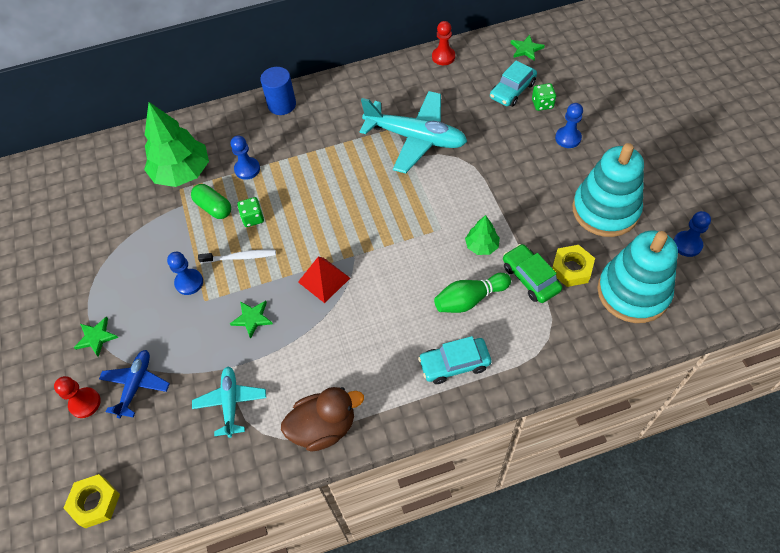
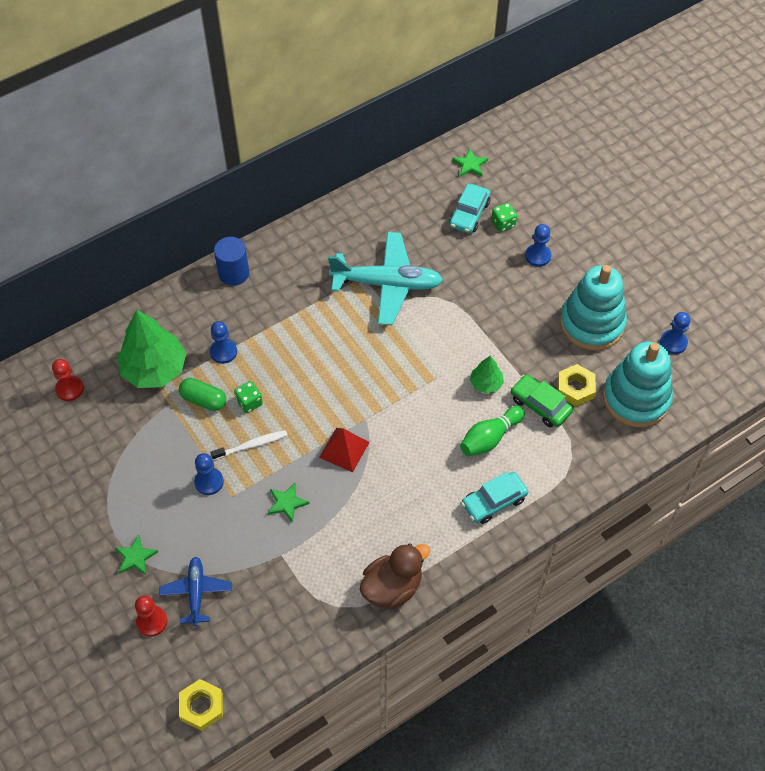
camera: 20 degrees left, 0 degrees up
(231, 403) = (296, 586): turquoise plane -> none
(443, 57) = (387, 188): red pawn -> red pawn (70, 389)

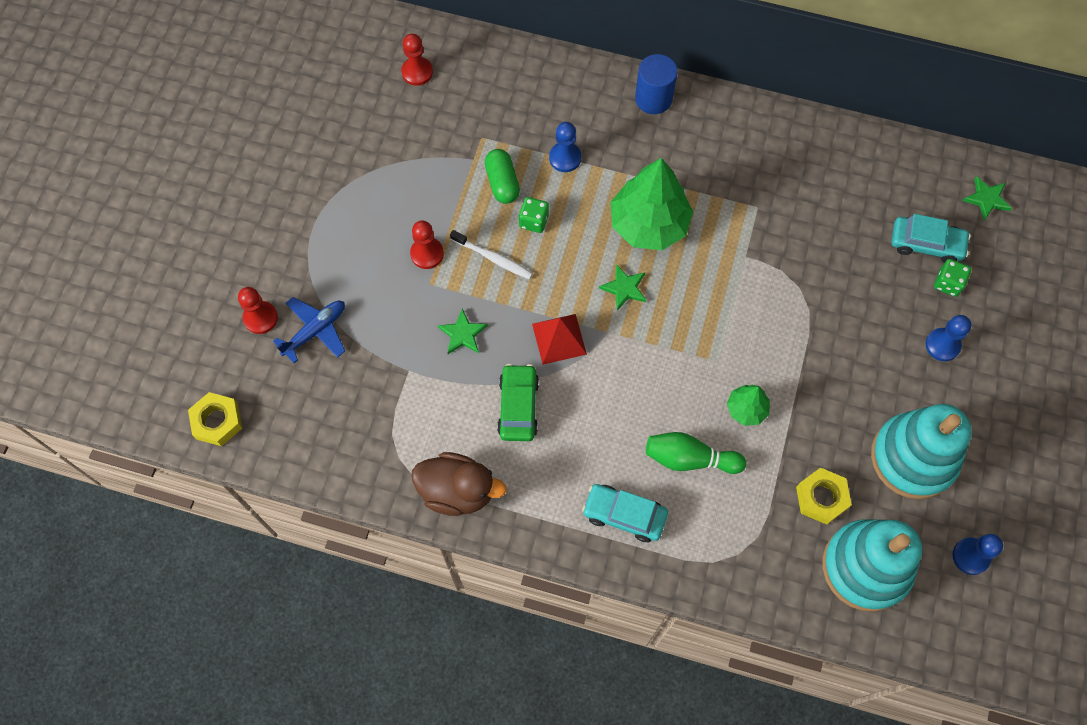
camera: 50 degrees right, 10 degrees up
(135, 557) = (307, 256): green star -> green star (624, 288)
(154, 369) = (496, 119): green tree -> green tree (649, 224)
(209, 482) = (427, 254): blue pawn -> red pawn
(387, 284) = (771, 234): turquoise plane -> none
(469, 214) = (926, 244): turquoise car -> turquoise car turned 150 degrees counterclockwise
(540, 405) = (770, 478): green car -> green car (518, 406)

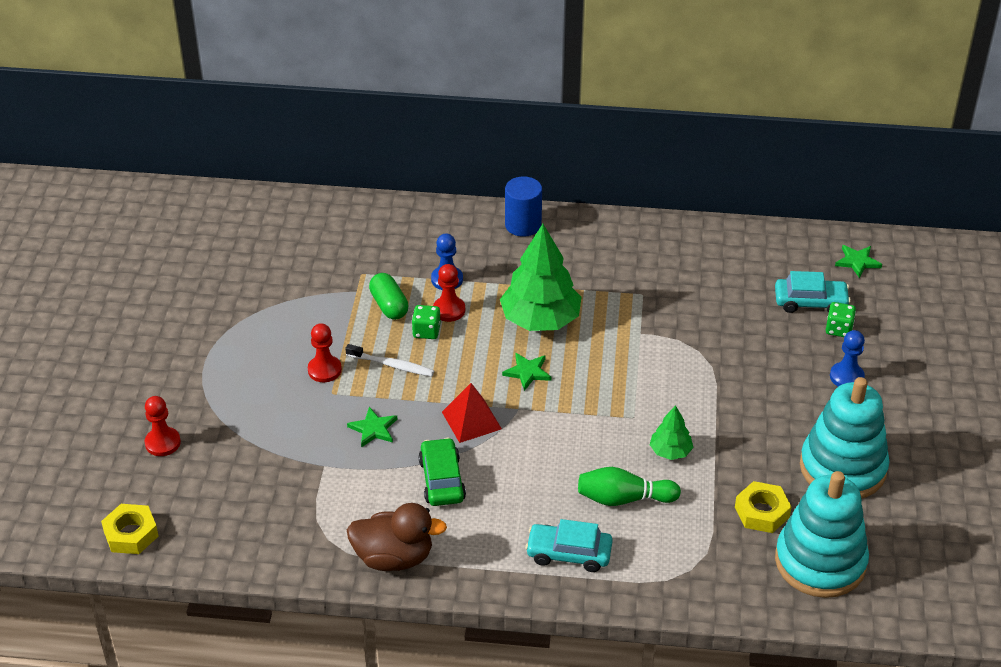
camera: 10 degrees left, 25 degrees down
(315, 331) = (221, 446): blue plane -> none
(417, 72) = (287, 231): red pawn -> red pawn (449, 310)
(970, 556) = (919, 539): blue pawn -> none

